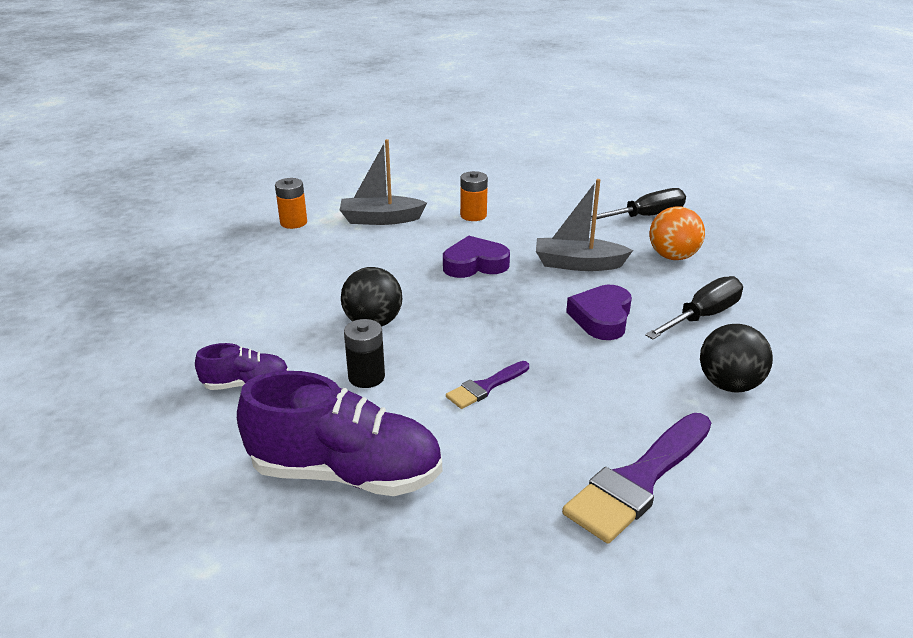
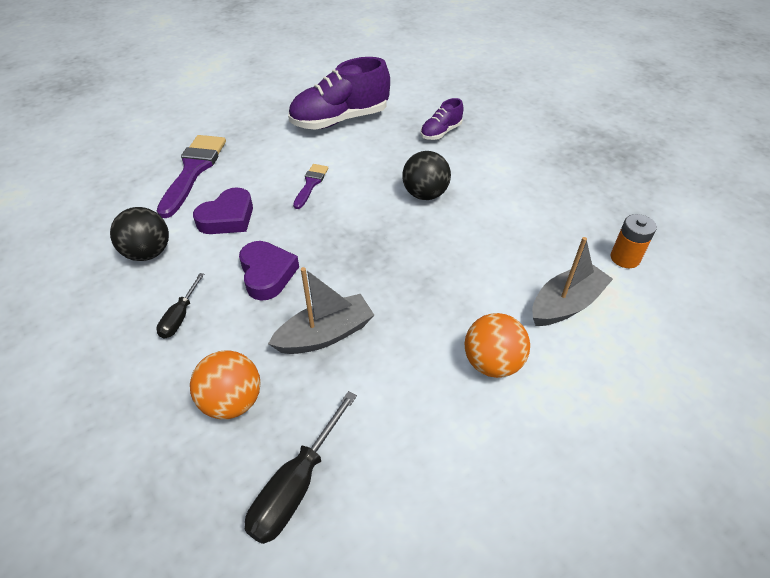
camera: 145 degrees right, 15 degrees up
(366, 377) = (384, 161): black battery -> none
(473, 215) = (492, 363): orange battery -> orange ball
(475, 264) = (416, 285): purple heart -> purple heart (228, 218)
(702, 316) = (180, 316): black screwdriver -> black screwdriver, size x0.61

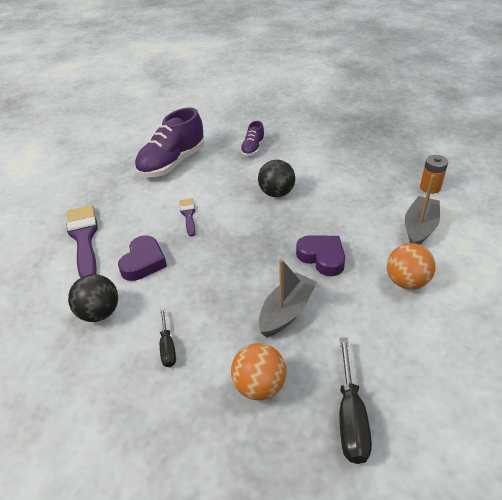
camera: 25 degrees left, 5 degrees down
(267, 274) = (209, 289): purple heart -> purple heart (322, 257)

